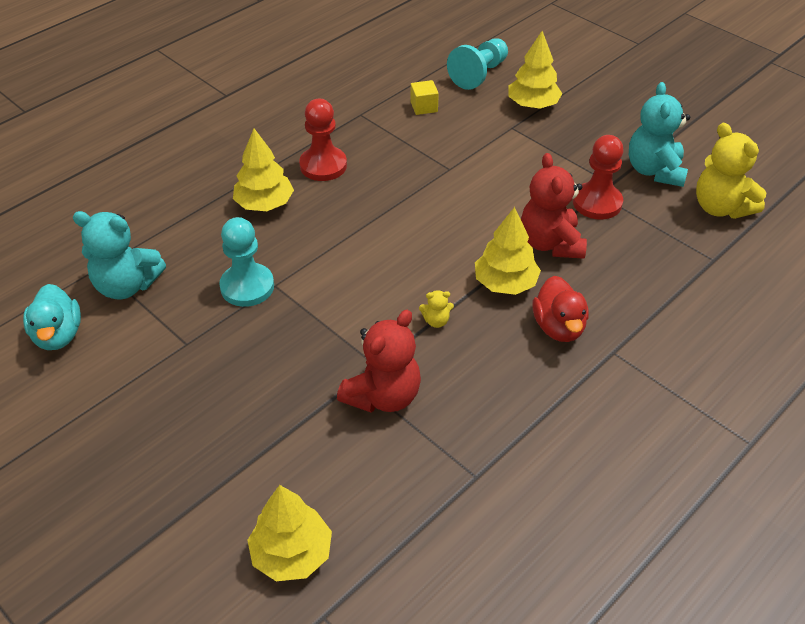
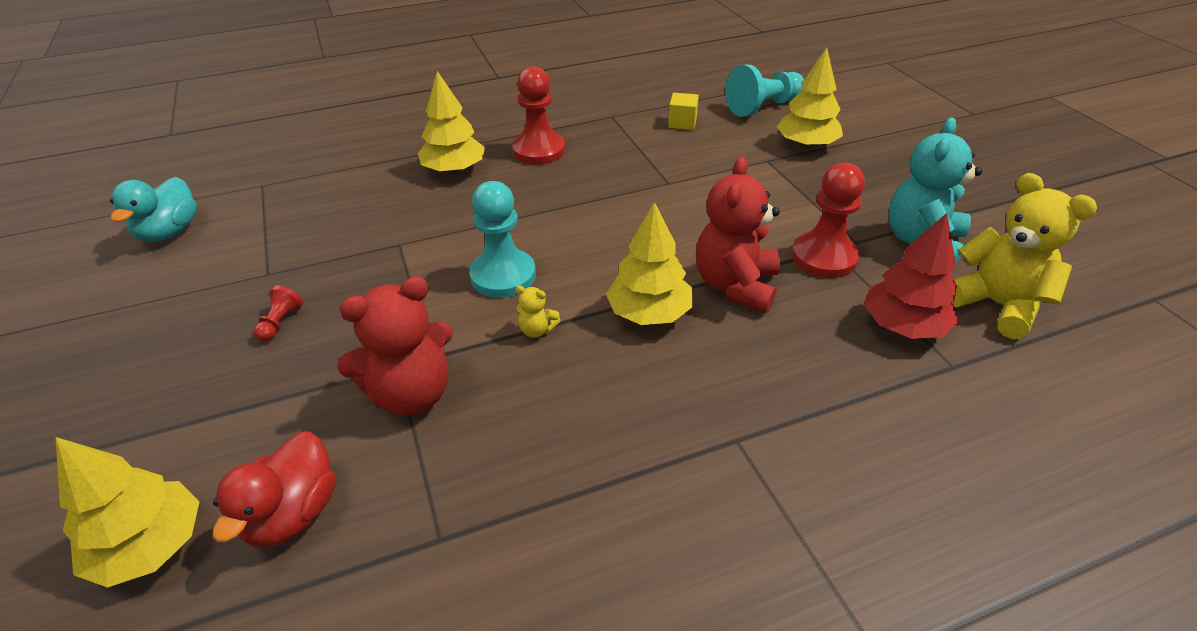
camera: 25 degrees right, 5 degrees down
(127, 285) = (267, 207): turquoise teddy bear -> none
(236, 379) = (280, 323): none -> red pawn
(247, 287) = (372, 238): turquoise pawn -> turquoise pawn (503, 276)
(558, 327) = (681, 384): red duck -> red duck (293, 514)
(672, 241) = (903, 326): none -> red tree
(721, 207) = (996, 305): yellow teddy bear -> yellow teddy bear turned 150 degrees clockwise

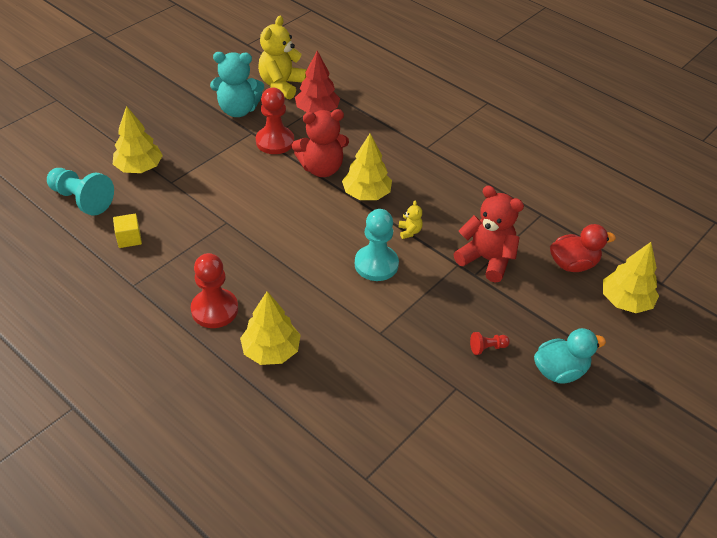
camera: 120 degrees left, 5 degrees up
(169, 232) = (462, 494): turquoise duck -> turquoise duck (560, 371)

